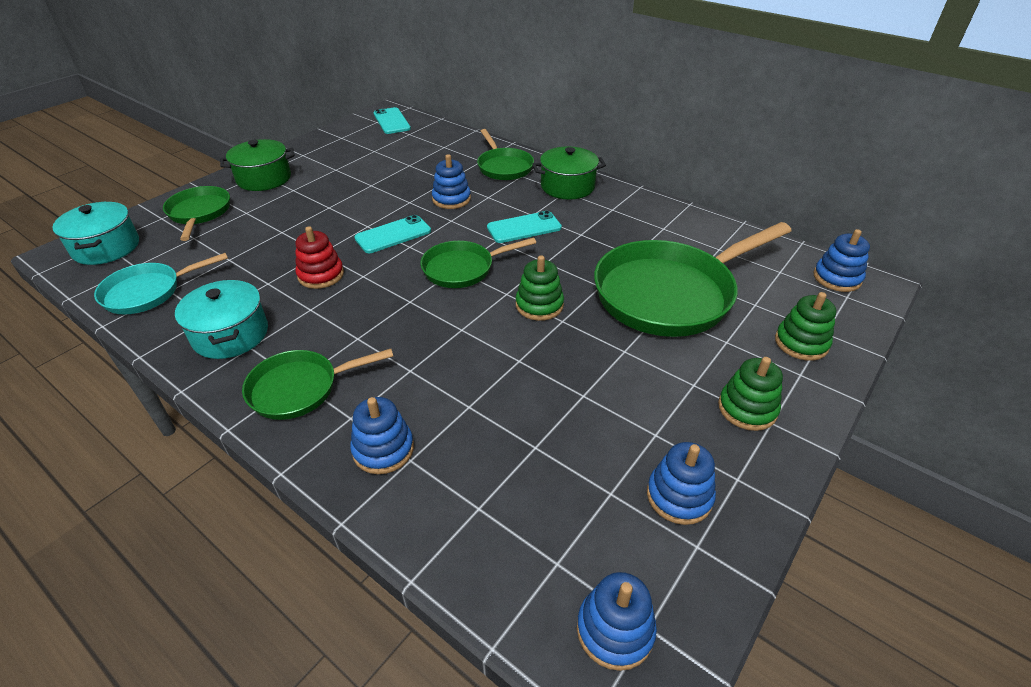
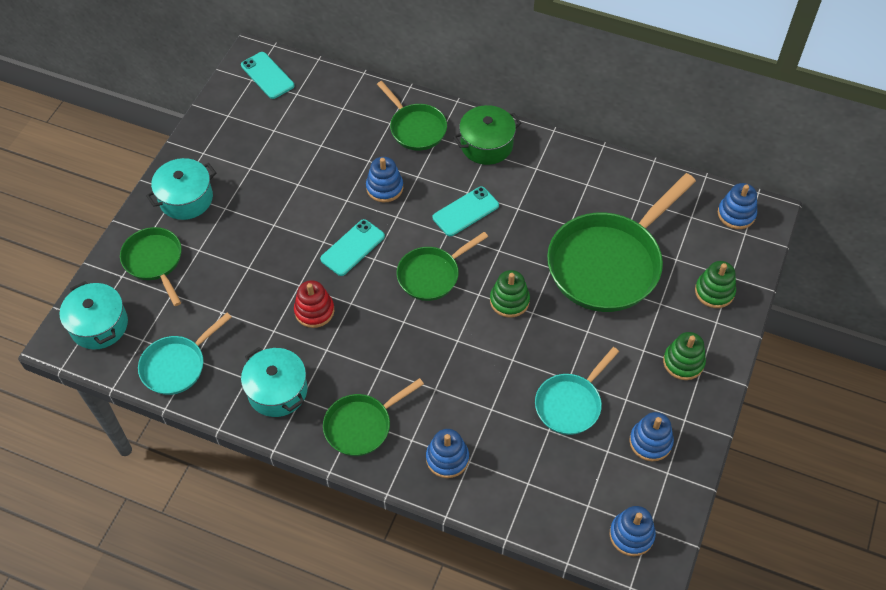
camera: 15 degrees left, 15 degrees up
(264, 179) = (186, 199): green pot -> turquoise pot
(576, 423) = (570, 404): none -> turquoise pan

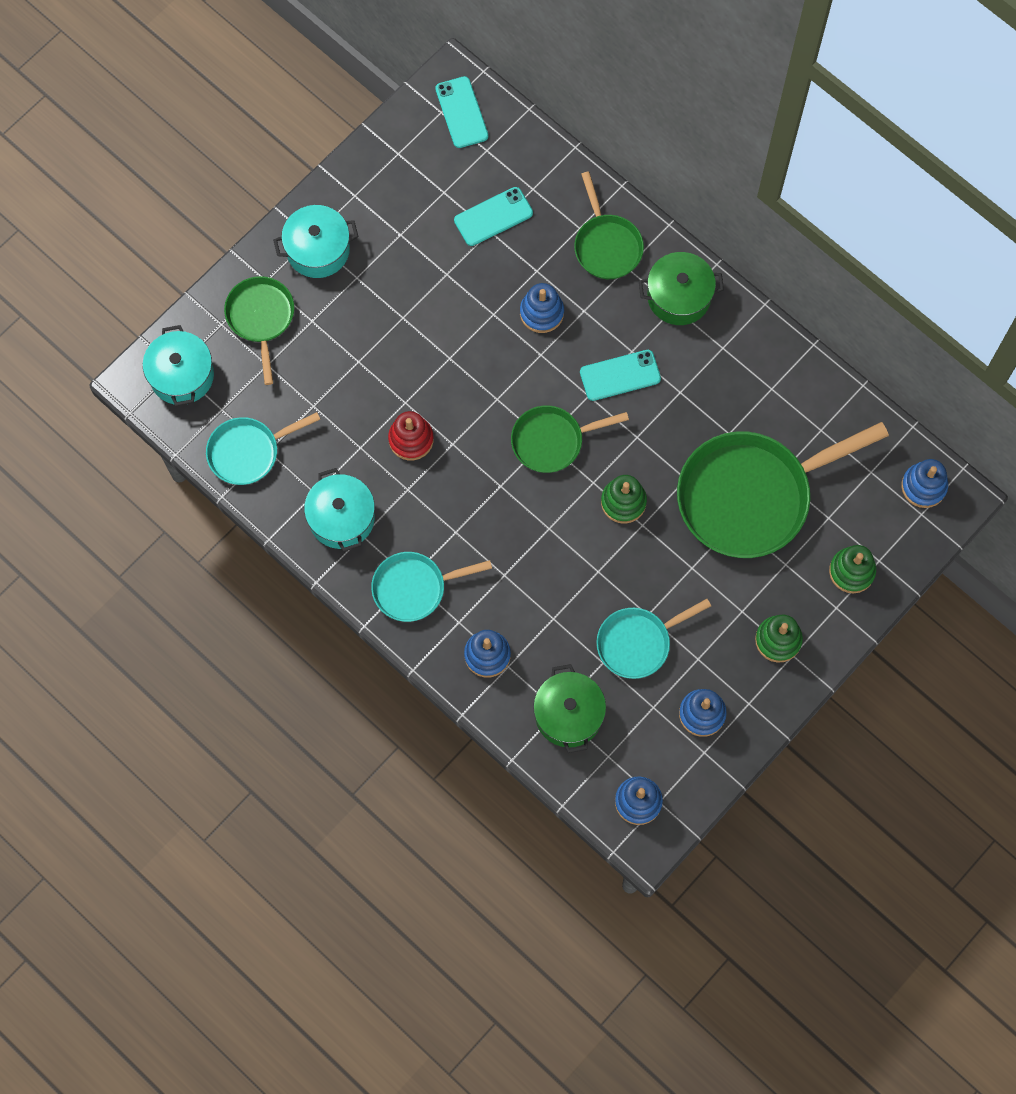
camera: 20 degrees right, 15 degrees up
(352, 248) = (478, 377): turquoise phone -> turquoise phone (493, 217)
(361, 425) = (414, 588): green pan -> turquoise pan
(538, 483) = (568, 715): none -> green pot

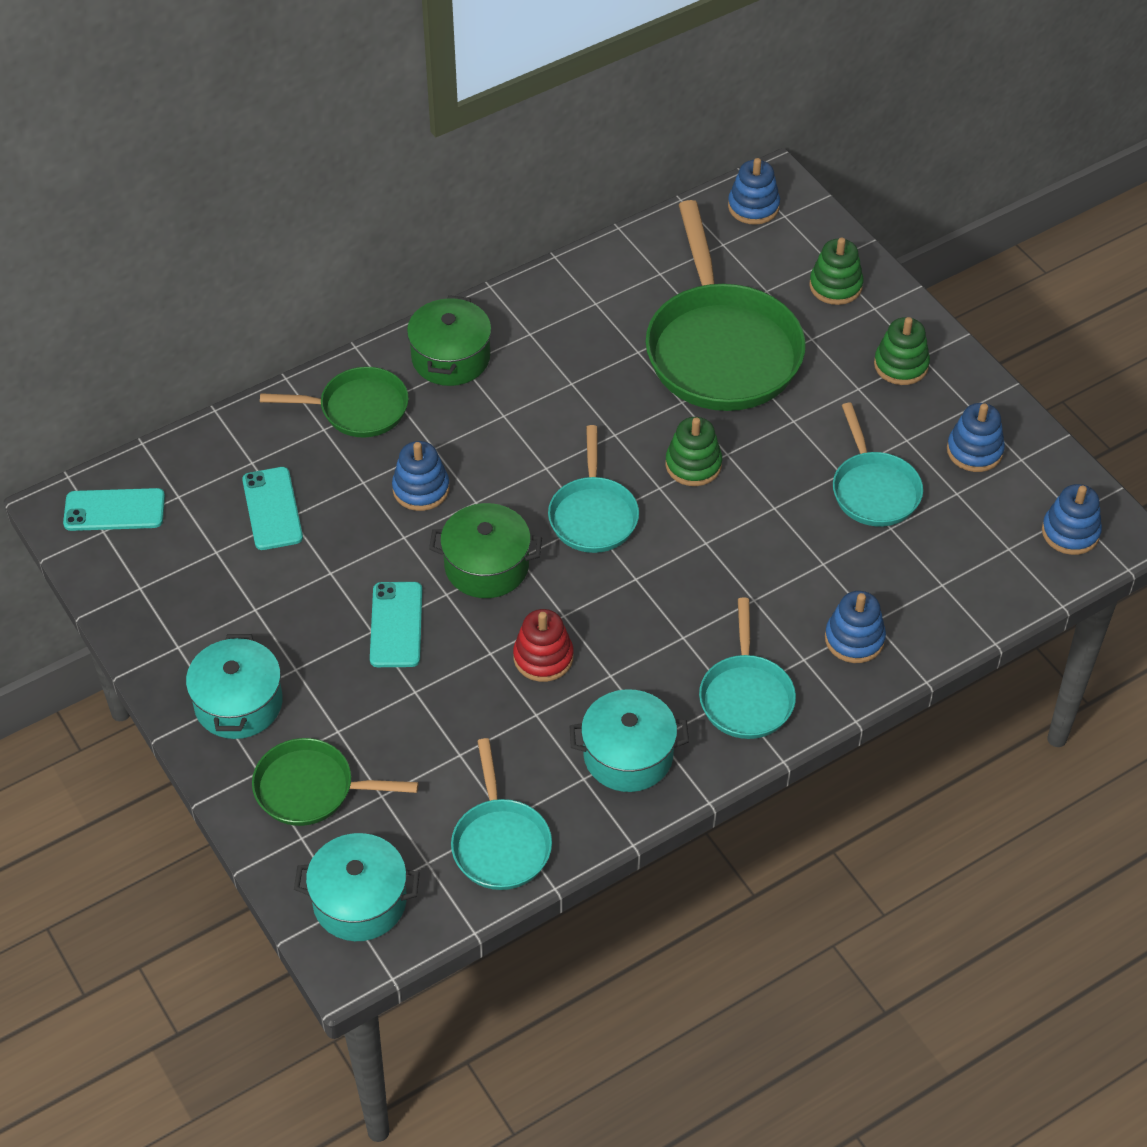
camera: 75 degrees left, 20 degrees down
(552, 441) = (593, 515): green pan -> turquoise pan
(568, 715) = (949, 575): green pot -> green pot (486, 566)
(620, 375) = (531, 433): turquoise phone -> turquoise phone (396, 625)

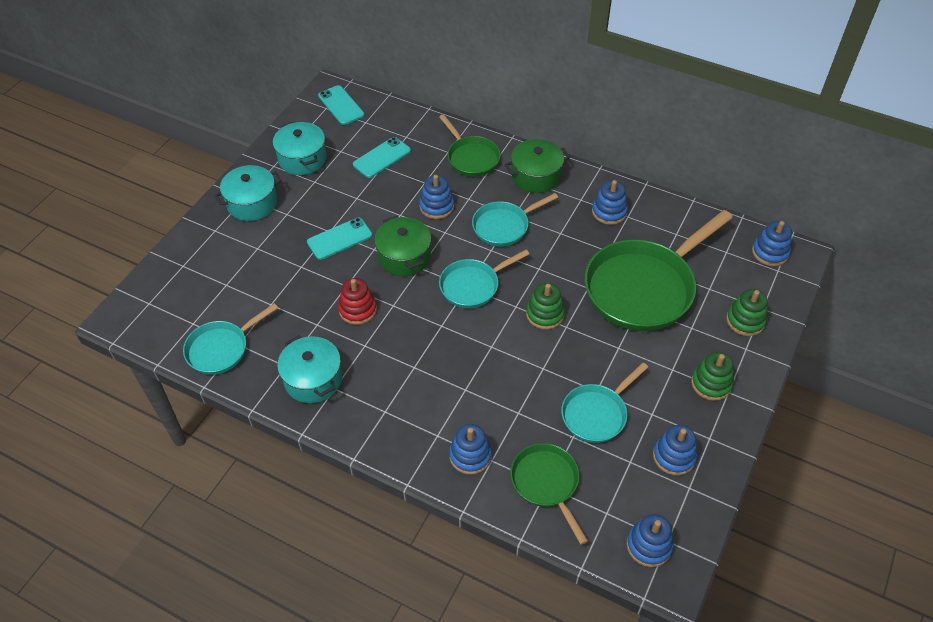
camera: 60 degrees right, 0 degrees up
(311, 789) = (215, 255): green pan -> green pan (546, 483)
(360, 901) = (154, 307): turquoise pot -> turquoise pot (302, 159)
(574, 317) = (609, 212): none -> blue stacking toy
(746, 696) = (390, 418): turquoise pan -> turquoise pan (504, 226)

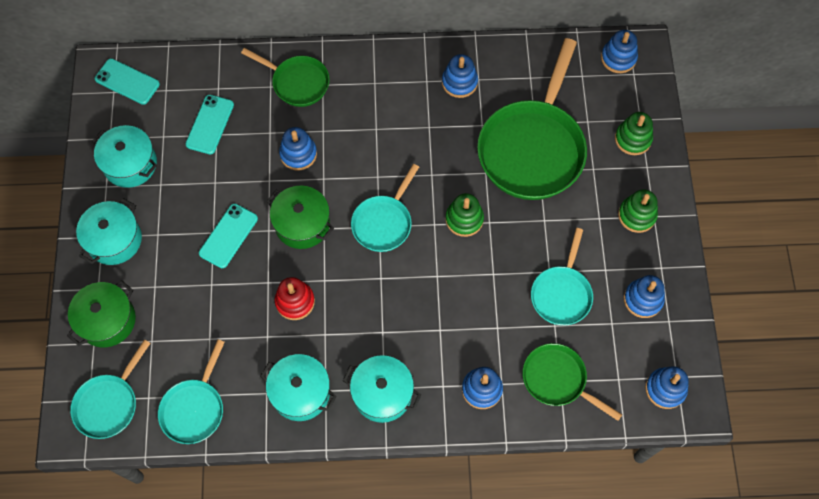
camera: 30 degrees left, 15 degrees up
(380, 414) = (382, 394): none -> turquoise pot
(504, 226) = (374, 145): turquoise pan -> turquoise pan (109, 404)
(536, 176) = (371, 75): green pot -> green pot (107, 320)

